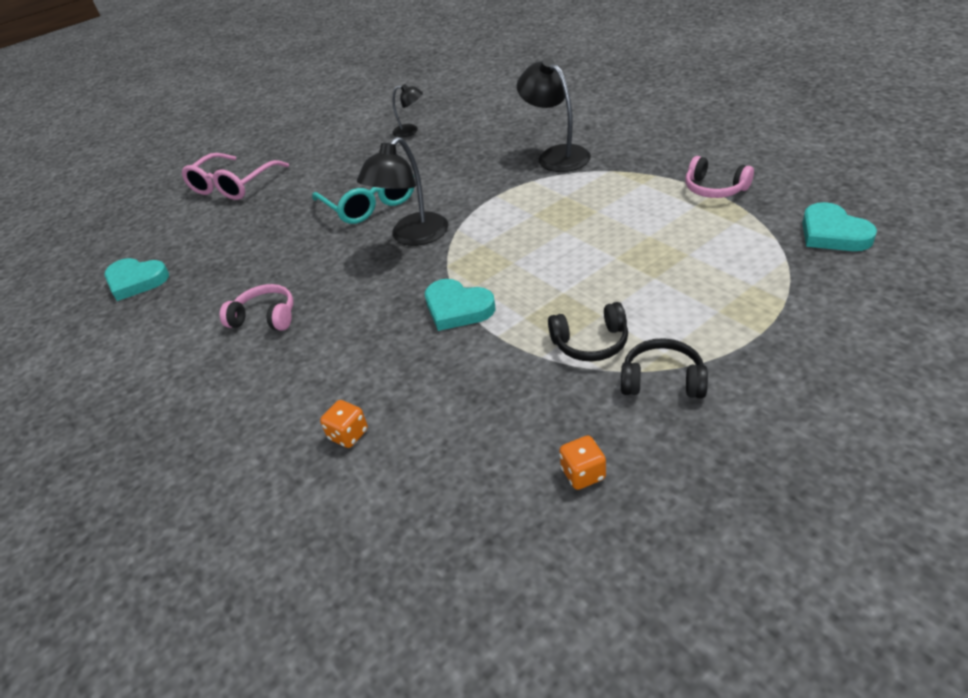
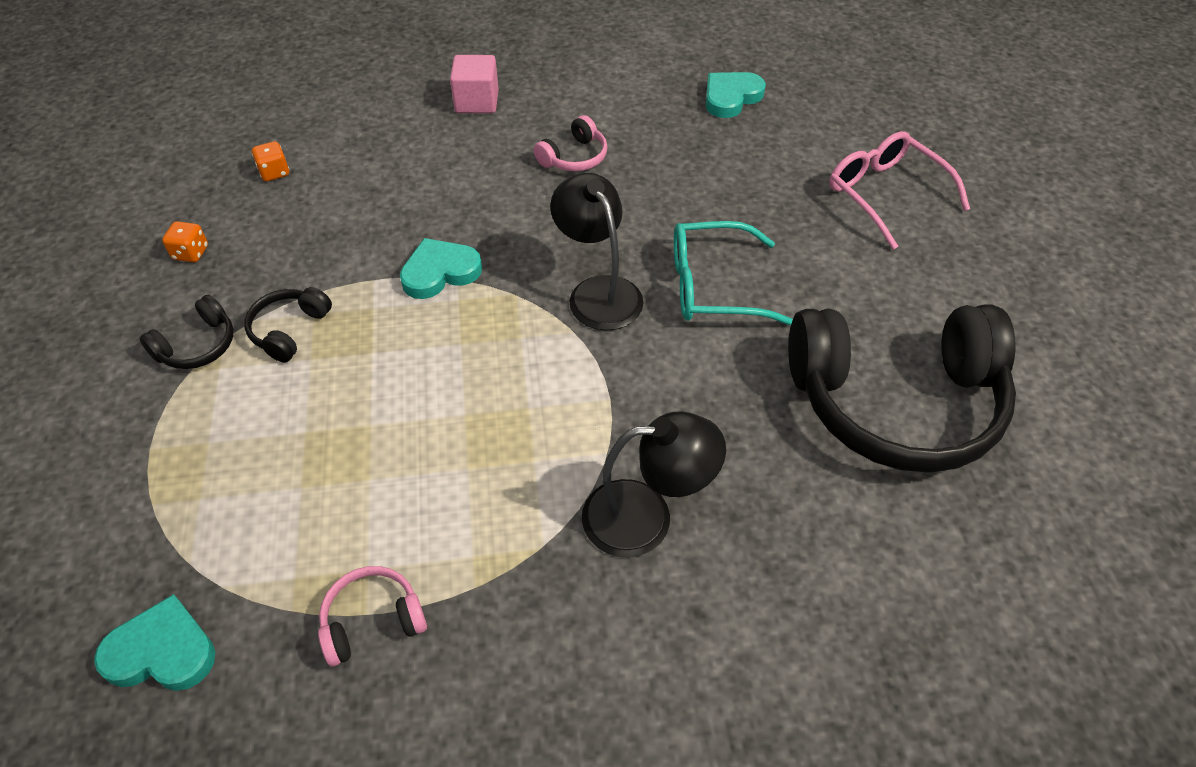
camera: 115 degrees right, 10 degrees up
(205, 422) = (477, 102): none -> pink cube
(348, 435) = (374, 161): orange dice -> orange dice (274, 172)
(410, 131) = (895, 402): black lamp -> black headphones

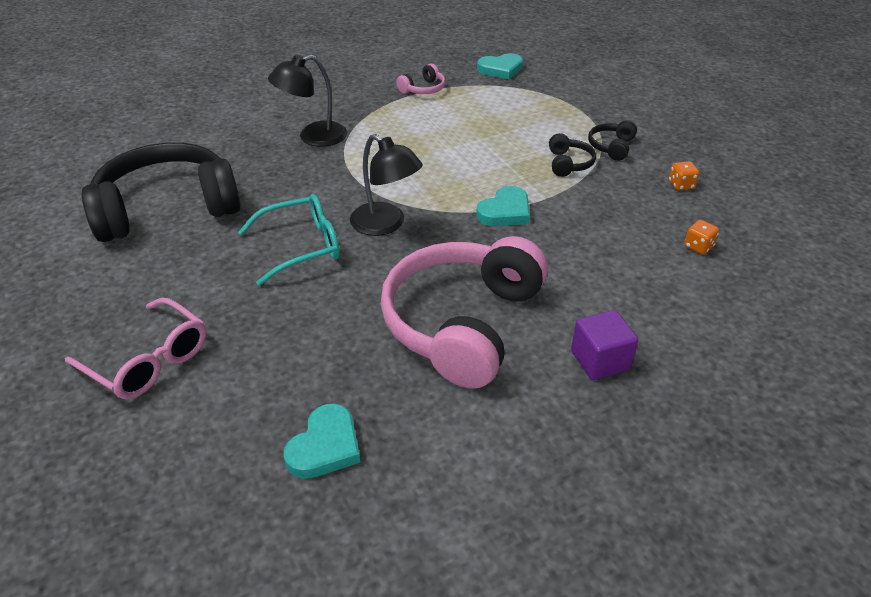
camera: 160 degrees right, 10 degrees down
(477, 102) = (600, 360): pink cube -> purple cube
(574, 157) = (462, 323): pink headphones -> pink headphones, size x2.45

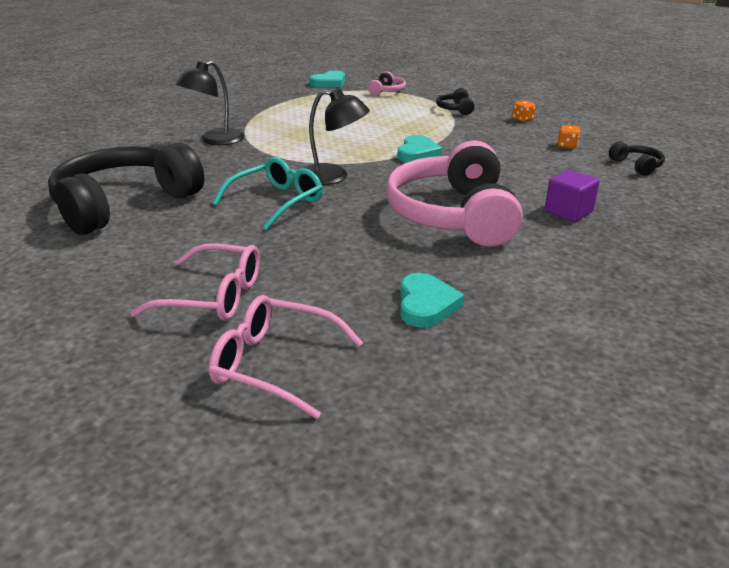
camera: 25 degrees left, 10 degrees down
(131, 470) = (274, 364): none -> pink glasses
(423, 89) = (279, 101): pink headphones -> pink headphones (387, 91)
(568, 163) = (435, 122): black headphones -> black headphones (636, 166)

